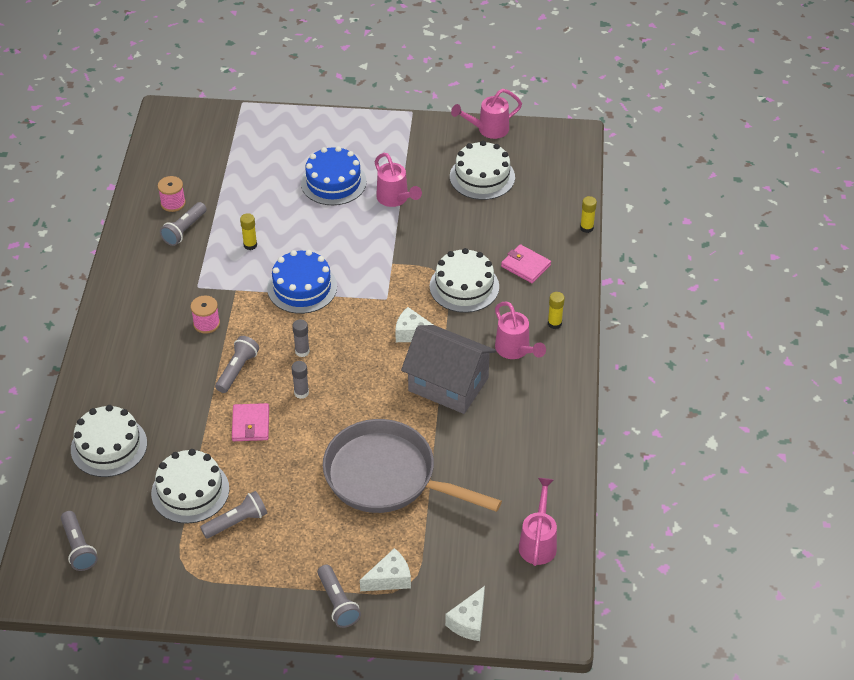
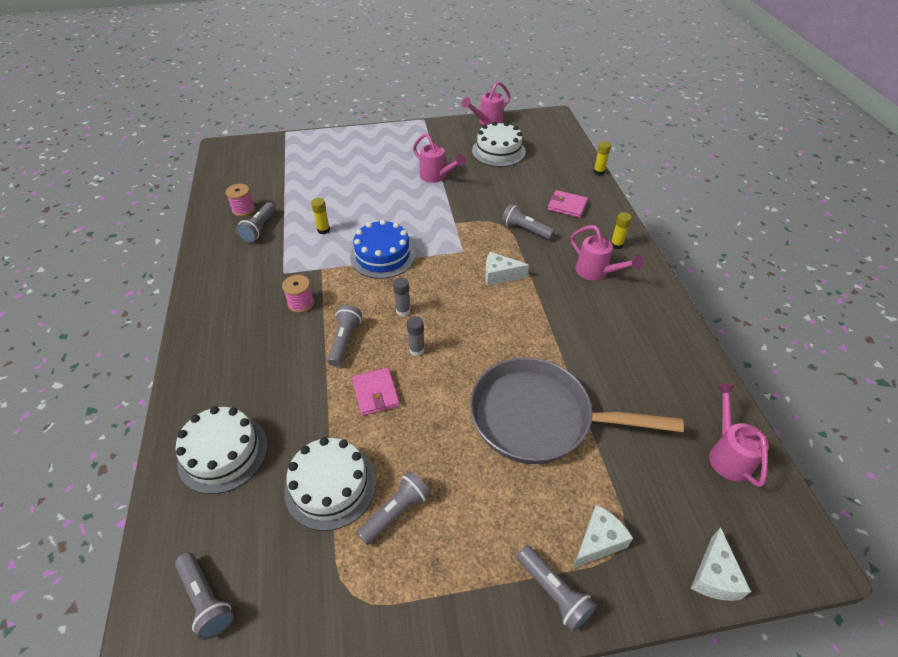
camera: 15 degrees left, 0 degrees up
(333, 182) = (380, 173): blue cake -> none
(448, 384) = (553, 313): grey house -> none
(464, 286) = (525, 230): white cake -> grey flashlight

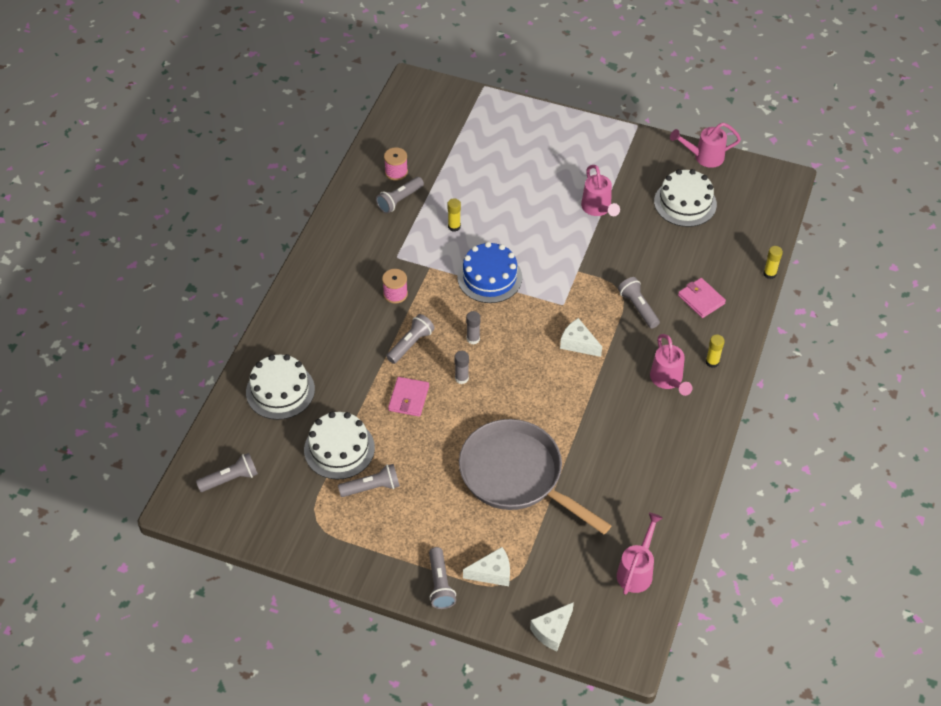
camera: 30 degrees right, 5 degrees up
(206, 599) = (230, 479): grey flashlight -> grey flashlight turned 105 degrees counterclockwise

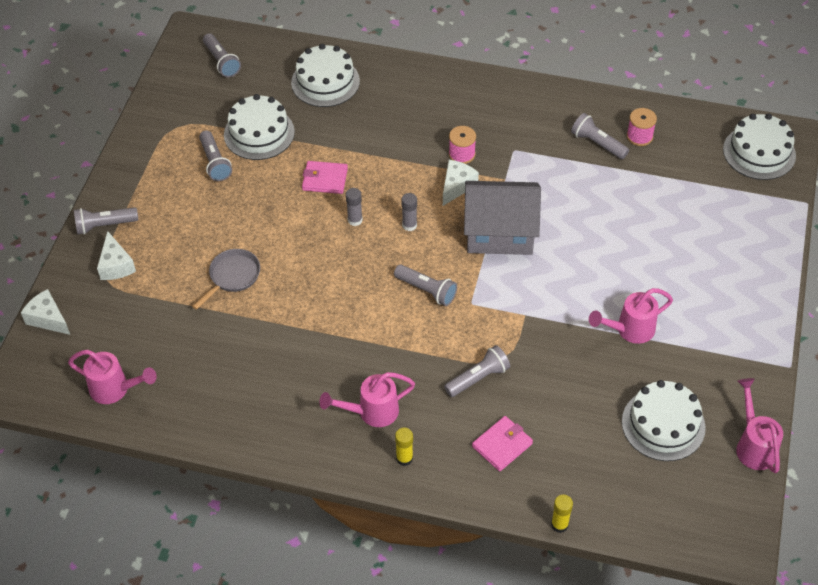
camera: 85 degrees right, 0 degrees up
(410, 344) = (395, 174): grey flashlight -> grey flashlight (427, 290)
(427, 103) = (759, 152): none -> white cake
(454, 226) = (569, 194): yellow glue stick -> none
(489, 277) = (499, 232): blue cake -> grey house
(516, 475) = (232, 276): grey pan -> grey pan, size x0.47
(578, 344) = (415, 321): white cheese -> white cheese (457, 186)

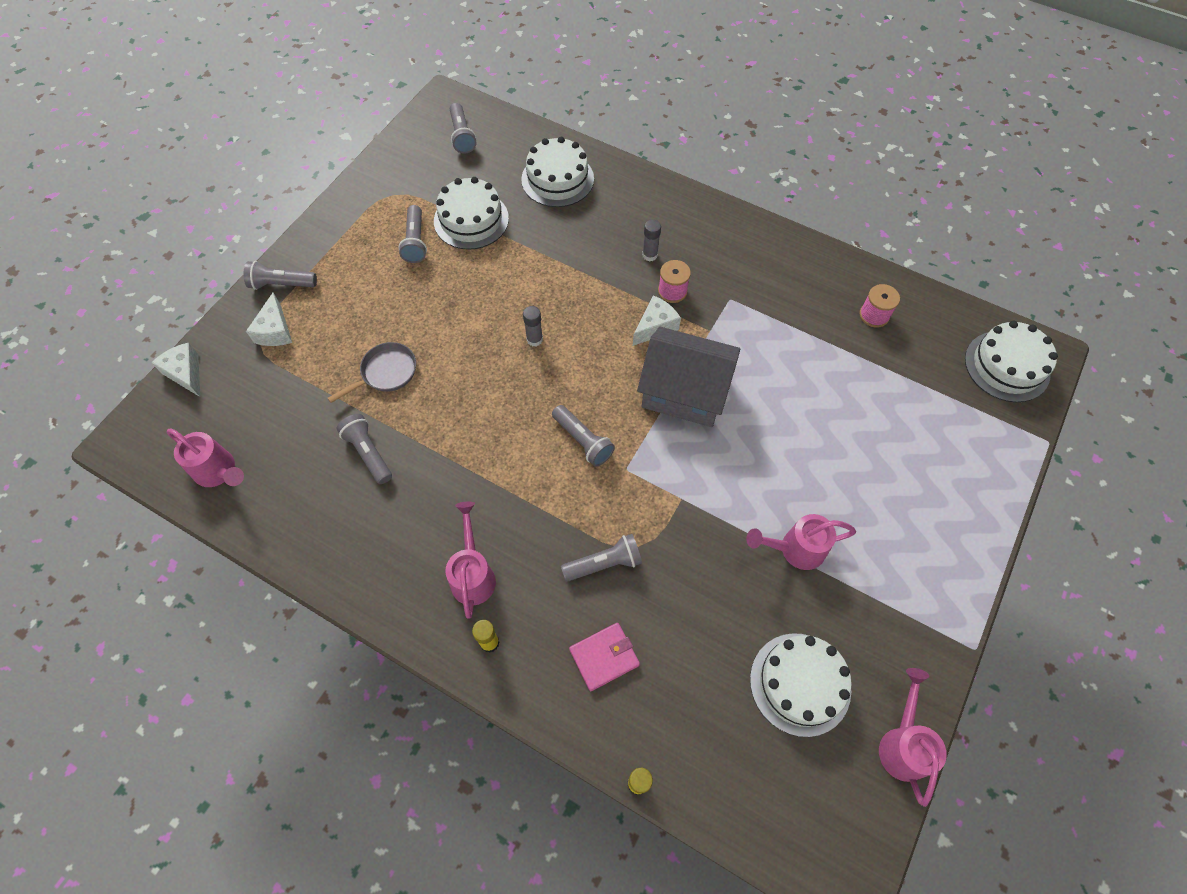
camera: 15 degrees right, 10 degrees up
(325, 179) = (519, 286): pink wallet -> none
(371, 412) = (473, 574): pink watering can -> pink watering can turned 90 degrees clockwise
(409, 225) = (590, 359): grey glue stick -> grey glue stick (650, 255)
(597, 144) = (824, 313): grey flashlight -> grey flashlight (368, 453)

